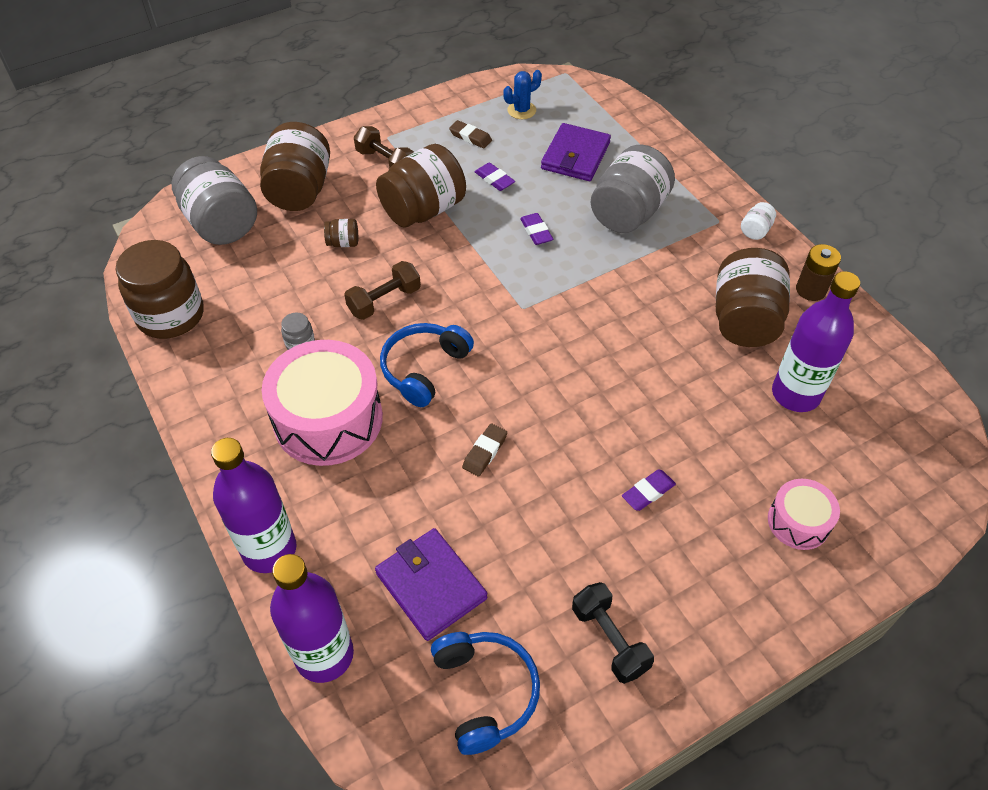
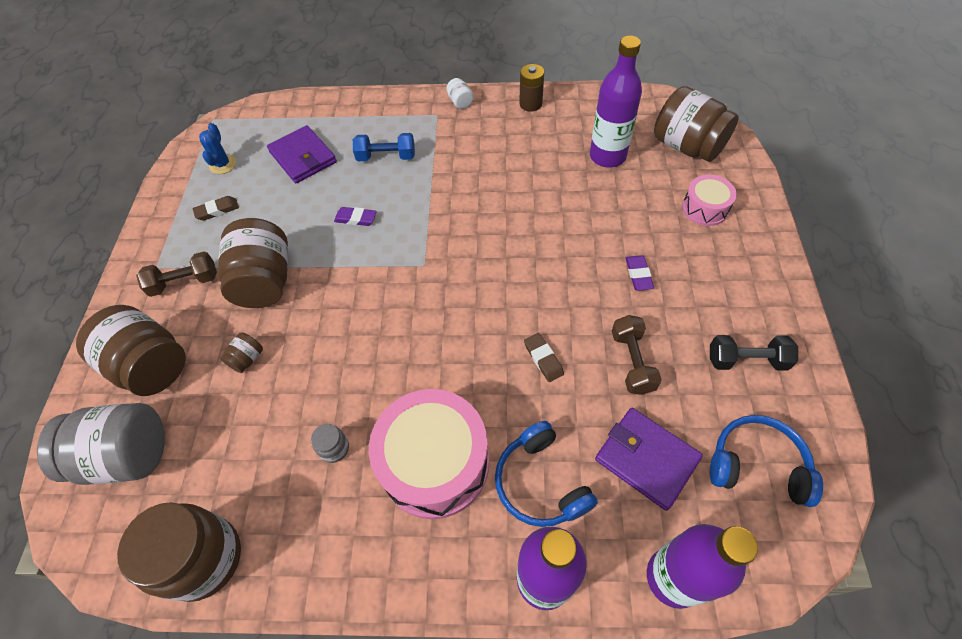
camera: 55 degrees left, 5 degrees up
(384, 301) = (339, 357): brown dumbbell -> brown dumbbell (632, 362)
(424, 369) = (433, 362): blue headphones -> blue headphones (540, 482)
(431, 586) = (646, 459): purple wallet -> purple wallet turned 45 degrees clockwise
(494, 179) = (278, 218): purple eraser -> none
(628, 213) = (386, 157): grey jar -> blue dumbbell
(744, 320) = (530, 148): brown jar -> brown jar (687, 146)

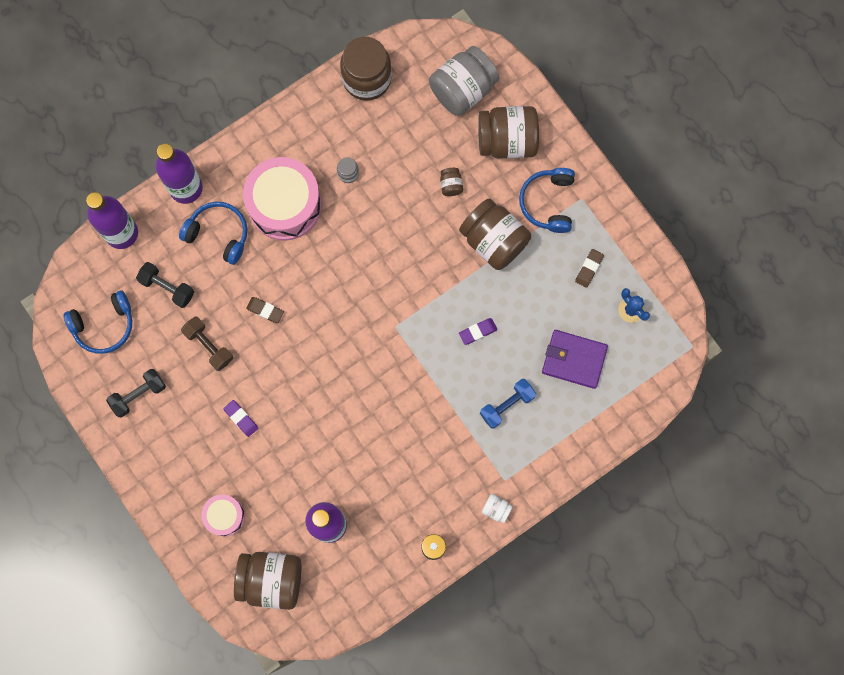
camera: 140 degrees right, 20 degrees up
(184, 282) = (548, 202): brown dumbbell -> blue headphones
(646, 459) = (167, 287): purple wallet -> black dumbbell

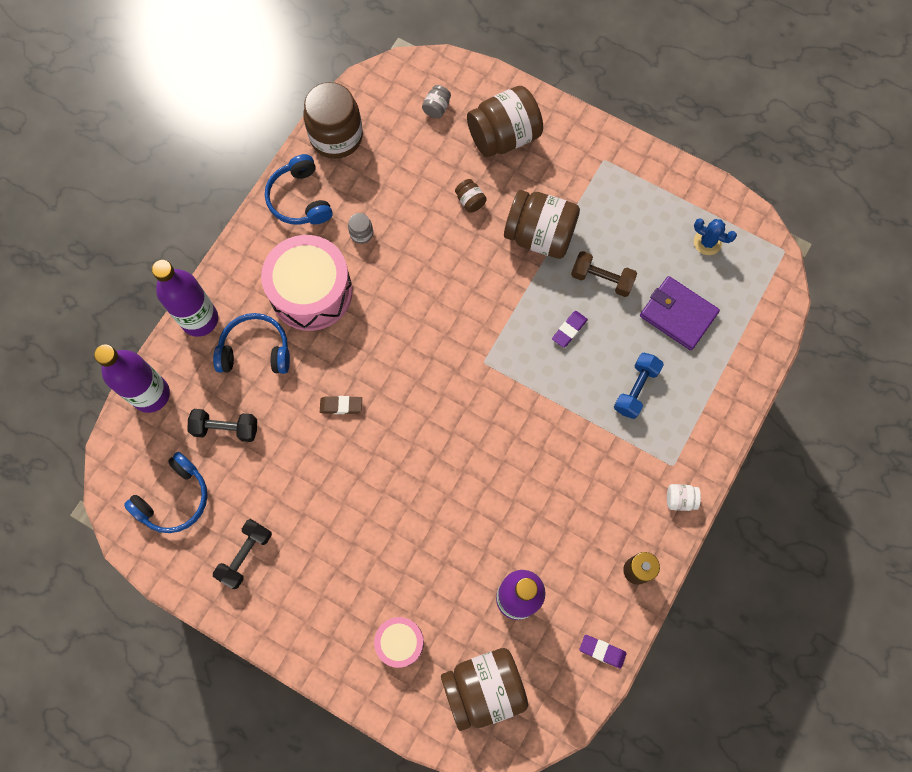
camera: 25 degrees left, 5 degrees down
(209, 346) = (298, 469): brown dumbbell -> brown dumbbell (601, 279)
(241, 418) = (368, 529): purple eraser -> purple eraser (602, 651)
(463, 90) = (436, 108): grey jar -> grey jar, size x0.43
(548, 202) = (574, 177): blue headphones -> blue headphones (300, 199)
(574, 359) = (678, 314): purple wallet -> purple wallet turned 45 degrees clockwise
(589, 269) = (646, 221): brown eraser -> none

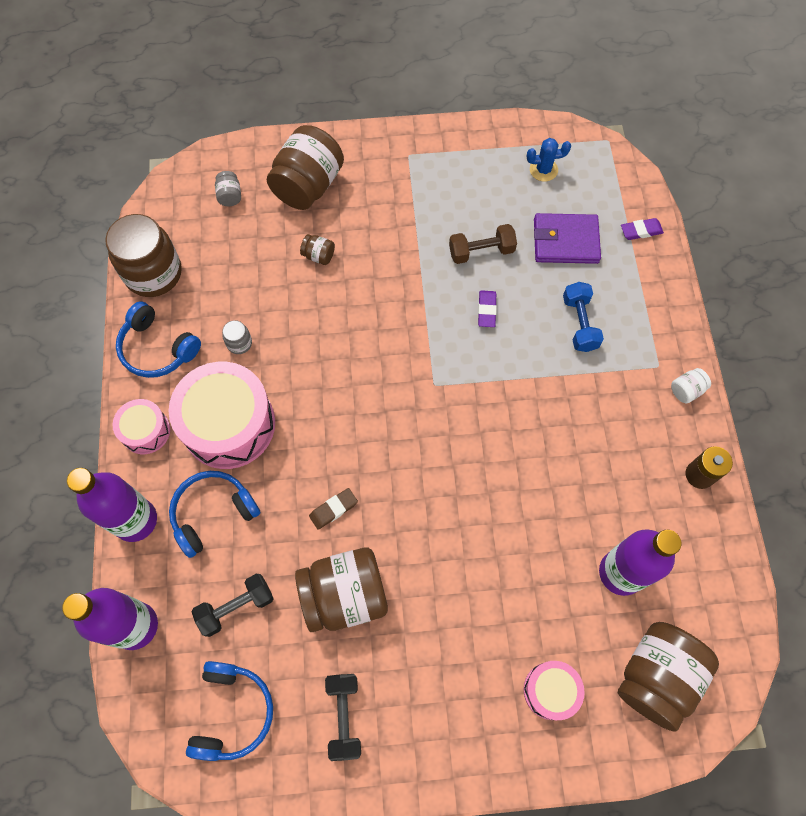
camera: 35 degrees left, 5 degrees down
(250, 257) = (146, 431): none -> pink drum
(539, 235) = (401, 248): brown jar -> brown jar (344, 595)
(602, 651) = (727, 566): purple eraser -> purple eraser (641, 231)

